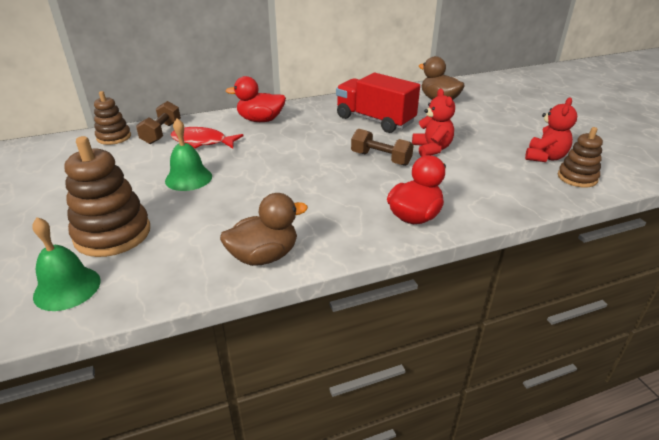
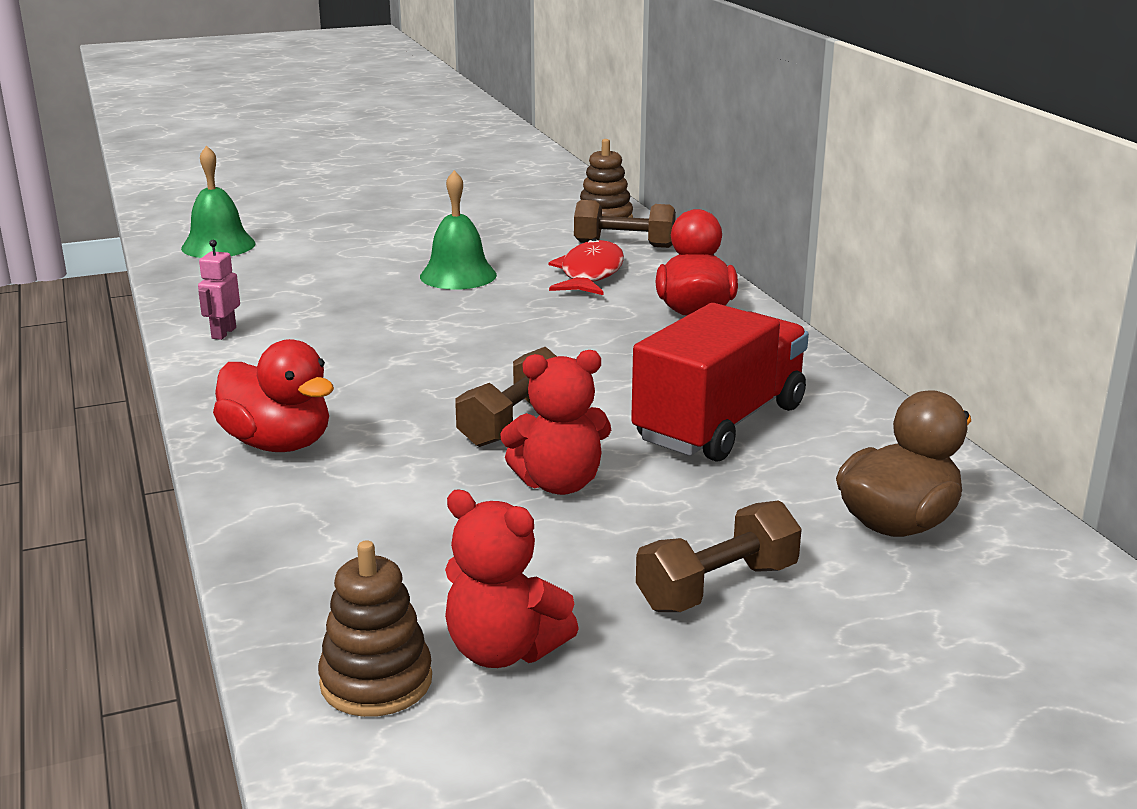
camera: 90 degrees right, 10 degrees down
(112, 234) = (318, 251): brown stacking toy -> none
(264, 256) = (223, 333): brown duck -> pink robot
(489, 125) = (717, 587): none -> brown dumbbell

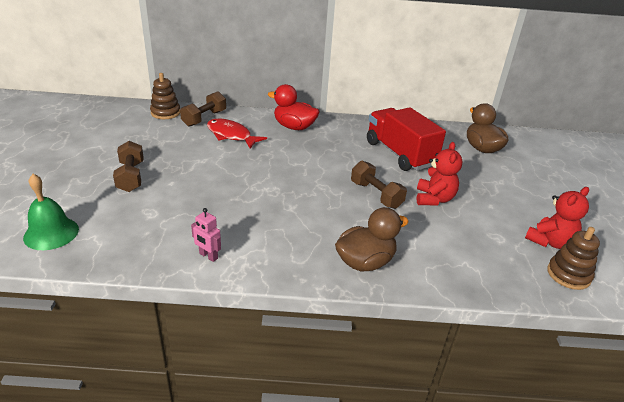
camera: 70 degrees left, 10 degrees up
(278, 444) = (365, 262): red duck -> brown duck
(458, 275) = (197, 166): green bell -> none
(717, 587) = (514, 190): brown dumbbell -> brown dumbbell (131, 177)

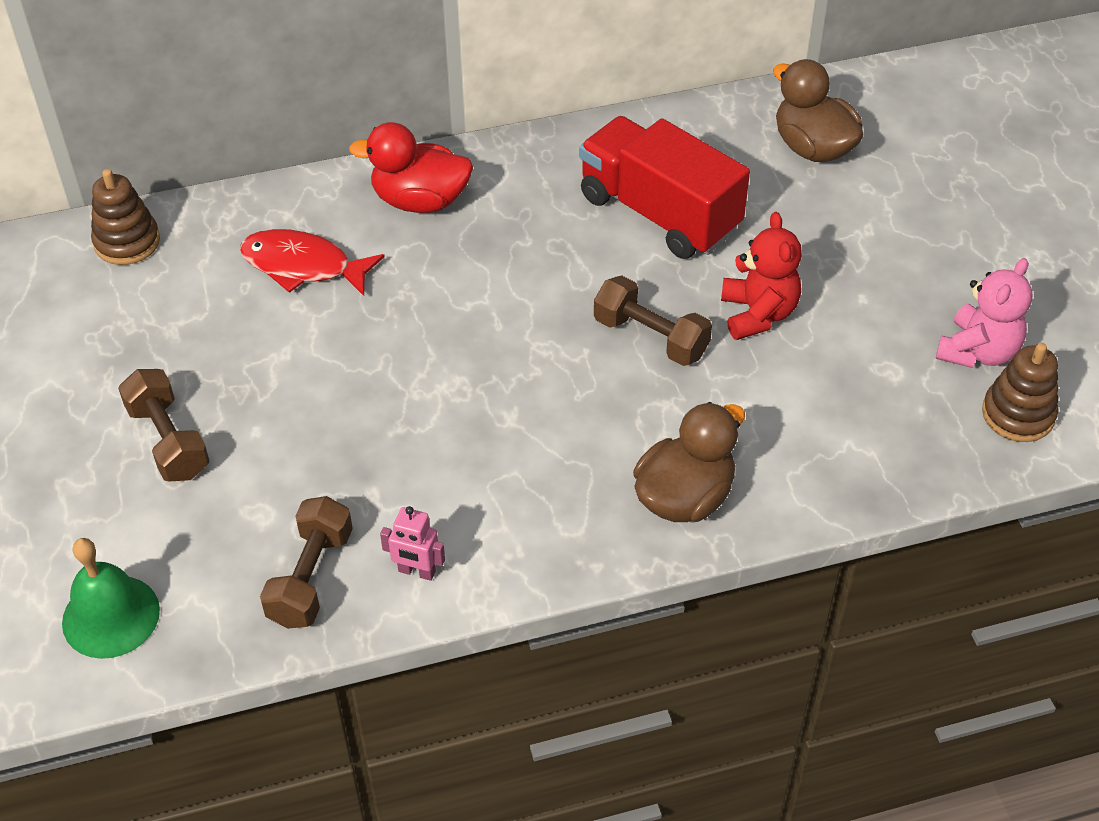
camera: 15 degrees left, 15 degrees up
(204, 118) = (220, 233): brown dumbbell -> brown dumbbell (311, 577)
(549, 242) = (978, 352): red teddy bear -> pink teddy bear

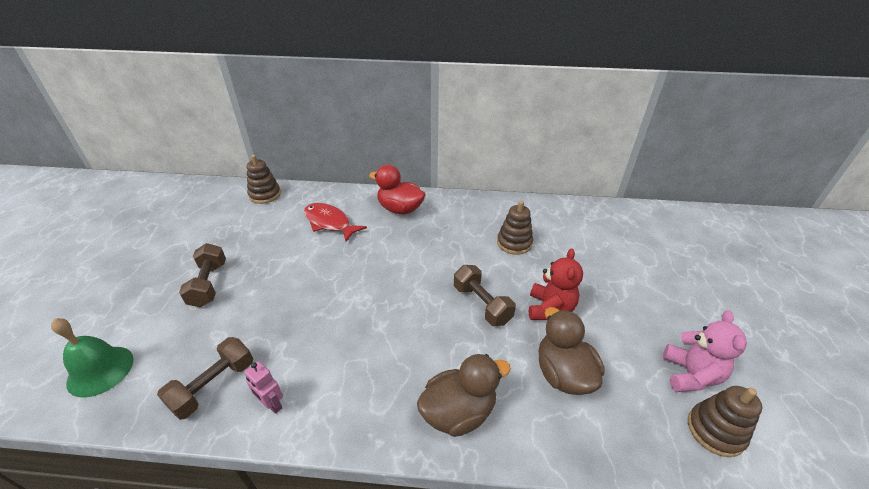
camera: 20 degrees right, 10 degrees down
(659, 213) = (514, 243): red truck -> brown stacking toy
(813, 148) = (609, 232): brown duck -> brown duck (563, 374)
(978, 352) = (690, 374): pink teddy bear -> pink teddy bear turned 45 degrees counterclockwise

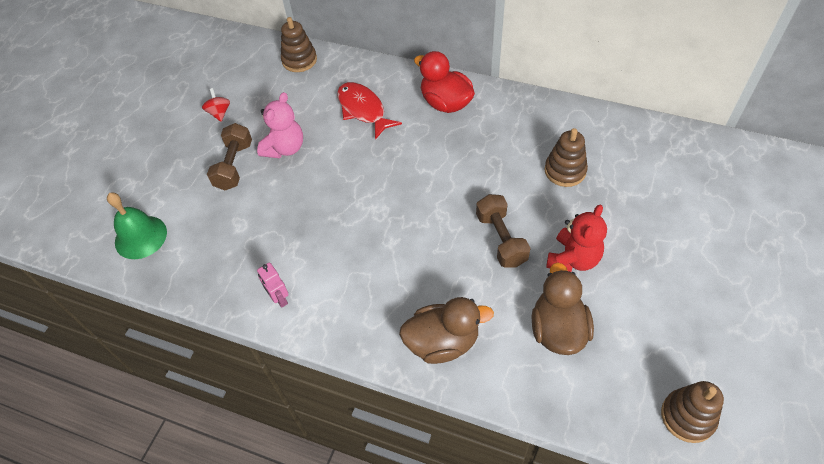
camera: 20 degrees right, 15 degrees up
(190, 243) = (219, 113): none -> red spinning top
(214, 386) = (232, 271): brown dumbbell -> none
(690, 374) = (693, 359): pink teddy bear -> pink teddy bear (285, 148)

